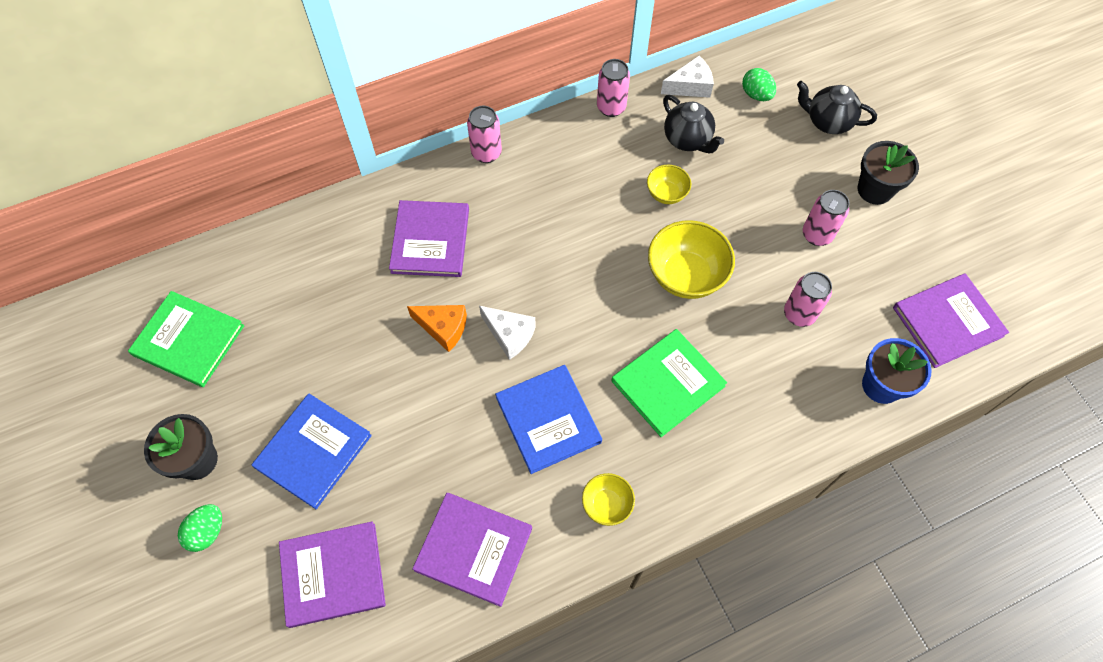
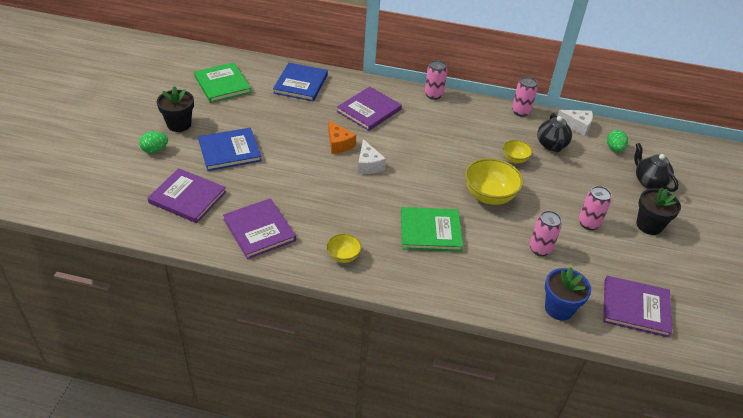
camera: 35 degrees right, 20 degrees down
(548, 420) = (351, 206): blue book -> blue book (300, 84)

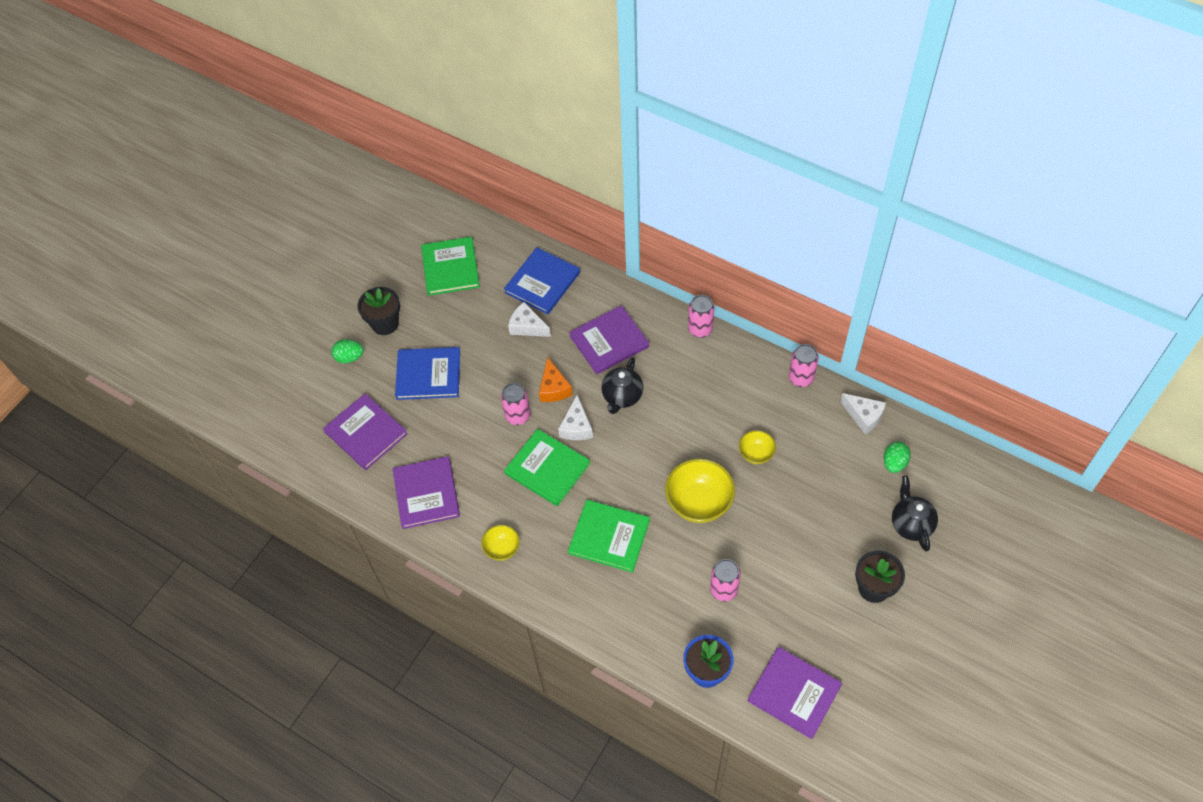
camera: 25 degrees right, 15 degrees up
(300, 110) = (527, 326): none -> white cheese
(357, 195) = (547, 468): none -> green book
(551, 145) = (813, 441): black teapot -> black teapot (622, 397)
(589, 223) = (800, 568): pink can -> pink can (518, 416)

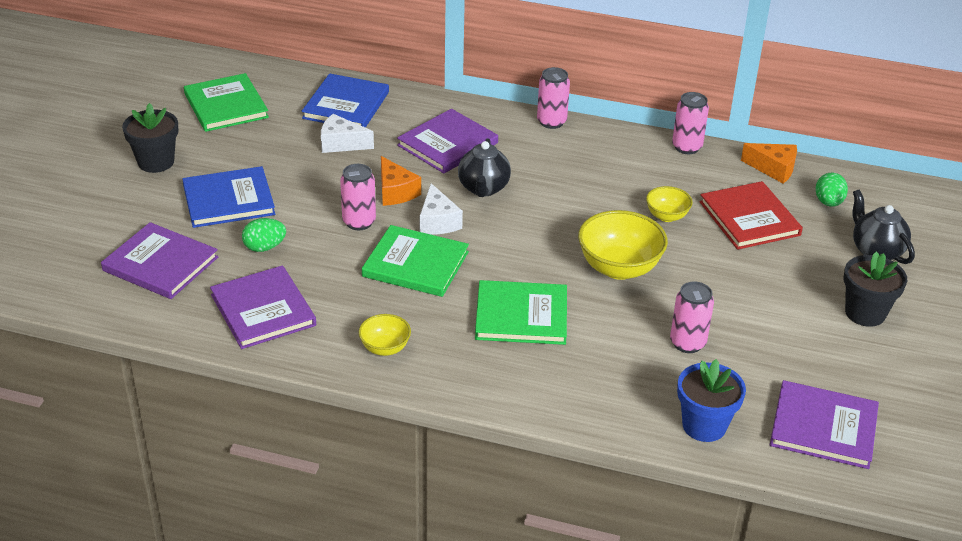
camera: 20 degrees left, 20 degrees down
(349, 357) = (117, 197): green egg -> green egg (264, 247)
(821, 469) = (749, 218): none -> red book
(864, 416) = (773, 169): white cheese -> orange cheese

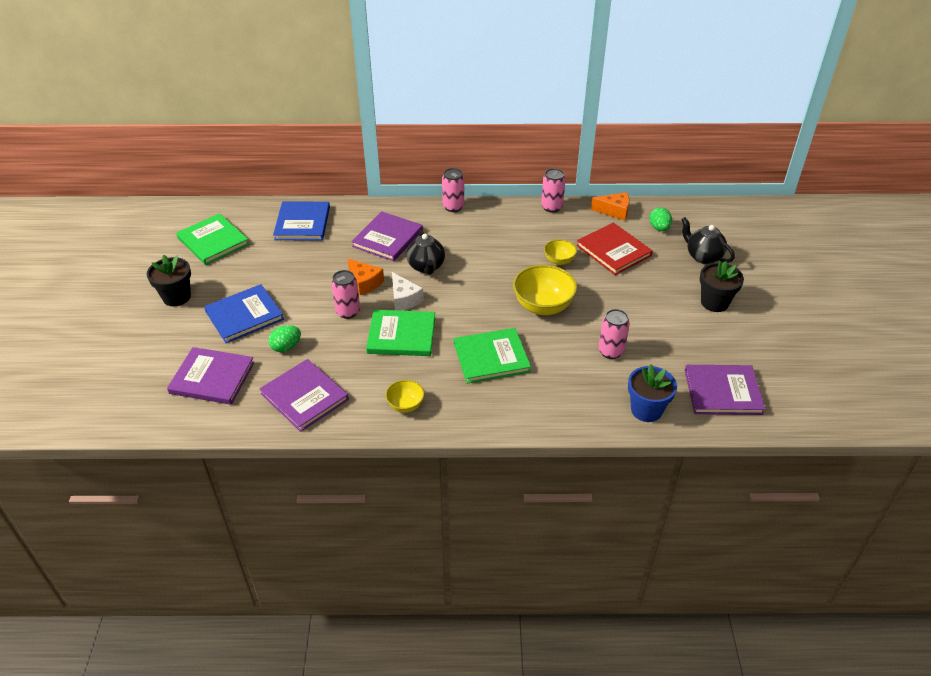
camera: 15 degrees left, 5 degrees up
(341, 143) = (311, 253): white cheese -> none

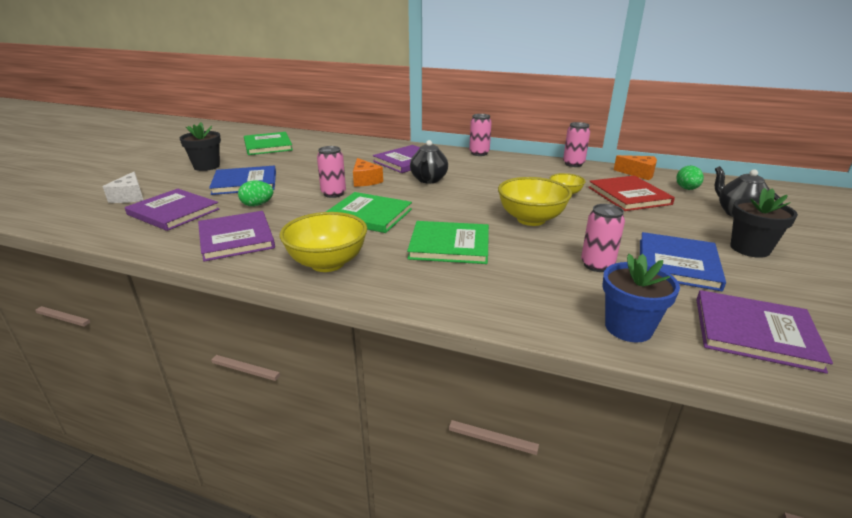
camera: 20 degrees right, 15 degrees down
(302, 223) = (345, 146): blue book -> blue book (677, 264)
(404, 299) = (392, 194): white cheese -> white cheese (130, 197)
(405, 405) = (327, 263): yellow bowl -> yellow bowl, size x1.82

